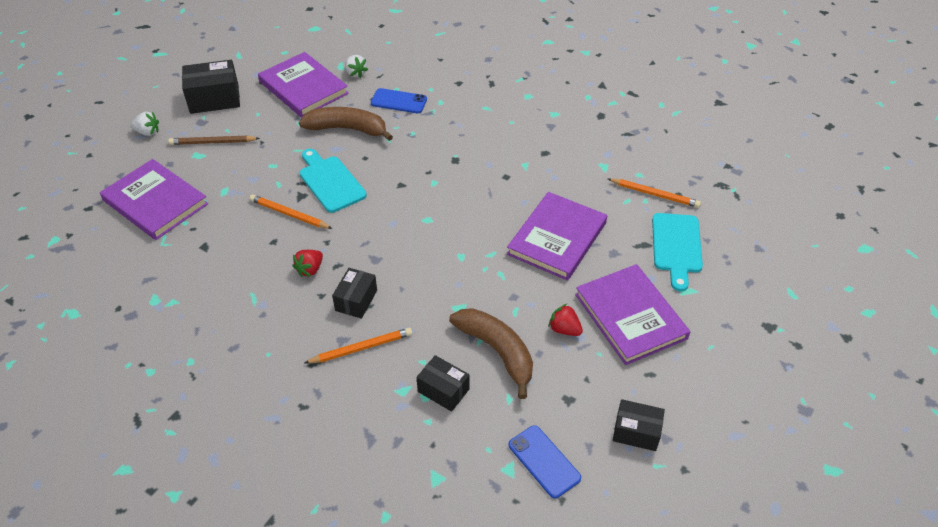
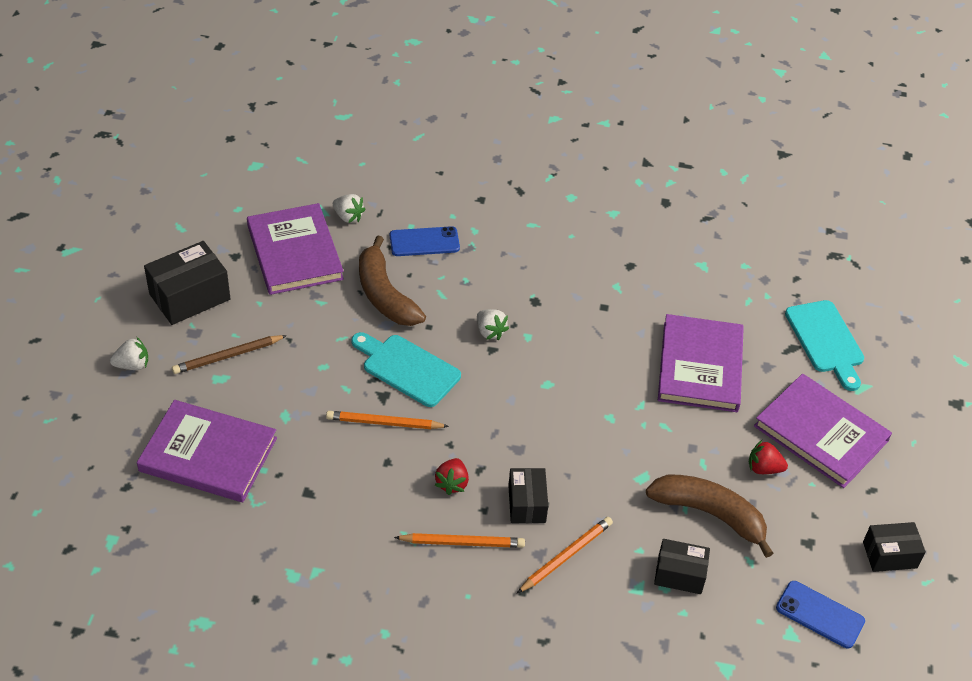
camera: 25 degrees left, 0 degrees up
(303, 87) = (295, 252): purple book -> purple book turned 45 degrees clockwise
(347, 129) = (385, 295): brown banana -> brown banana turned 105 degrees counterclockwise
(407, 172) = (490, 332): none -> white strawberry
(654, 194) = (773, 285): orange pencil -> orange pencil (462, 543)

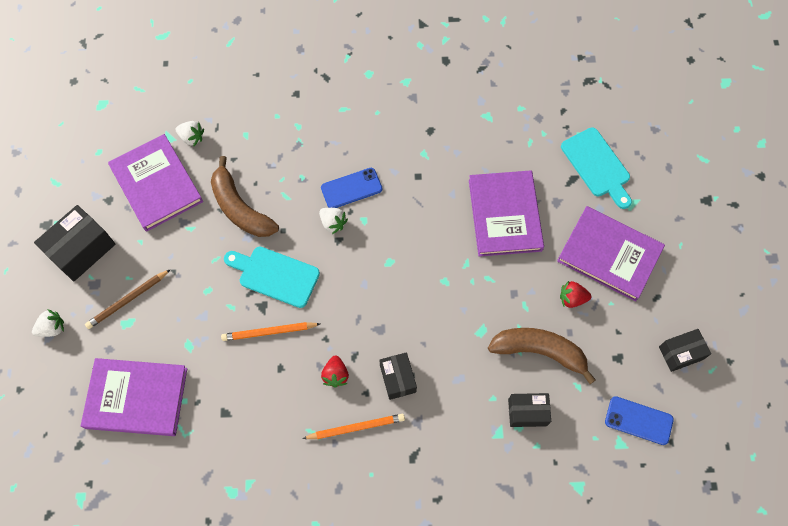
camera: 10 degrees left, 20 degrees up
(424, 242) = (260, 148): blue phone -> blue phone (351, 188)
(566, 556) = (438, 418): orange pencil -> none

